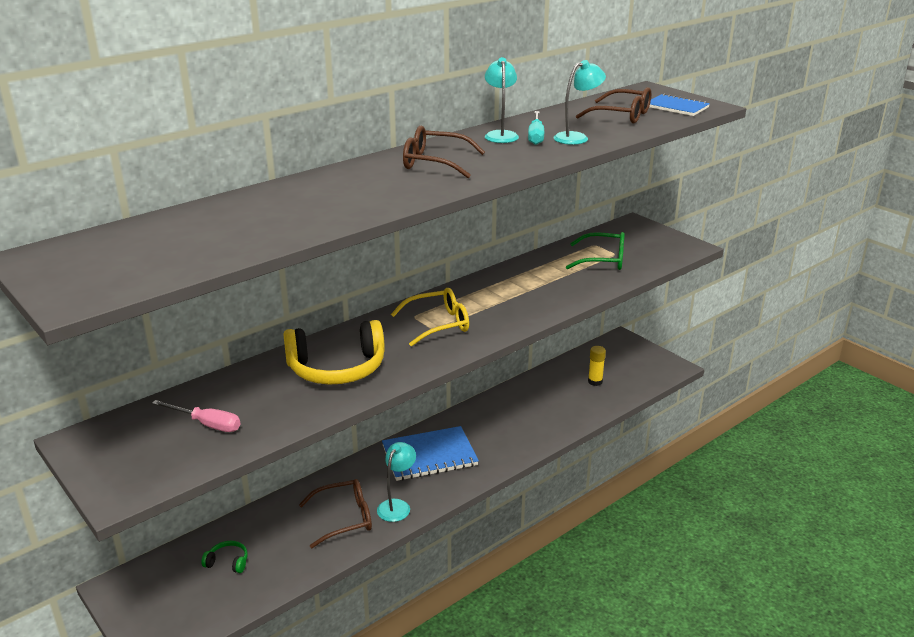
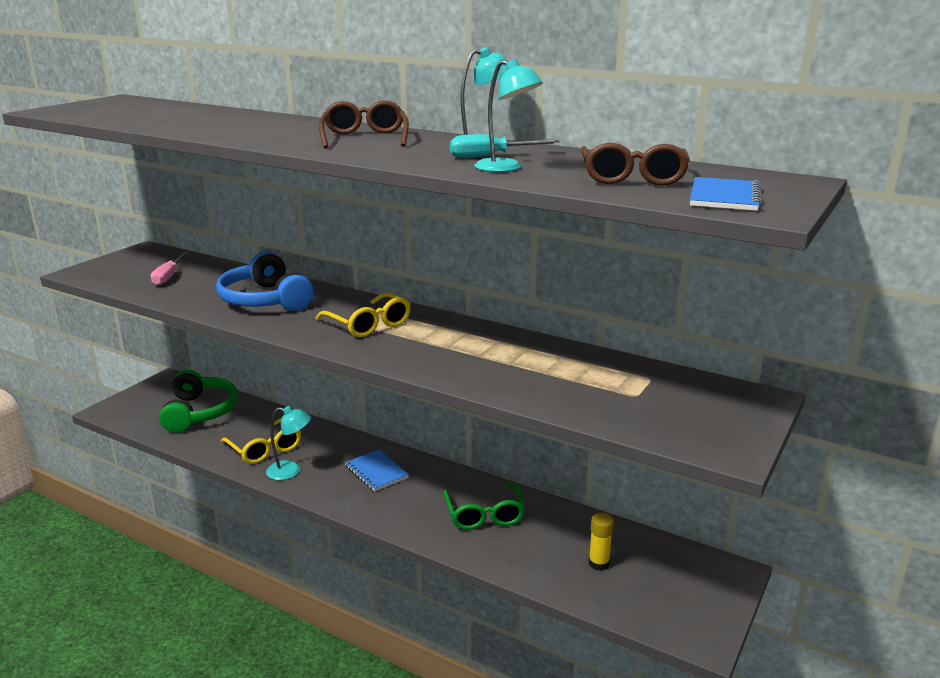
camera: 70 degrees right, 5 degrees down
(228, 562) = (199, 412): green headphones -> green headphones, size x2.32
(337, 368) = (265, 300): yellow headphones -> blue headphones
(344, 518) = (265, 449): brown glasses -> yellow glasses
(429, 455) = (376, 472): blue notebook -> blue notebook, size x0.62
(603, 260) = (608, 389): green glasses -> green glasses (484, 514)

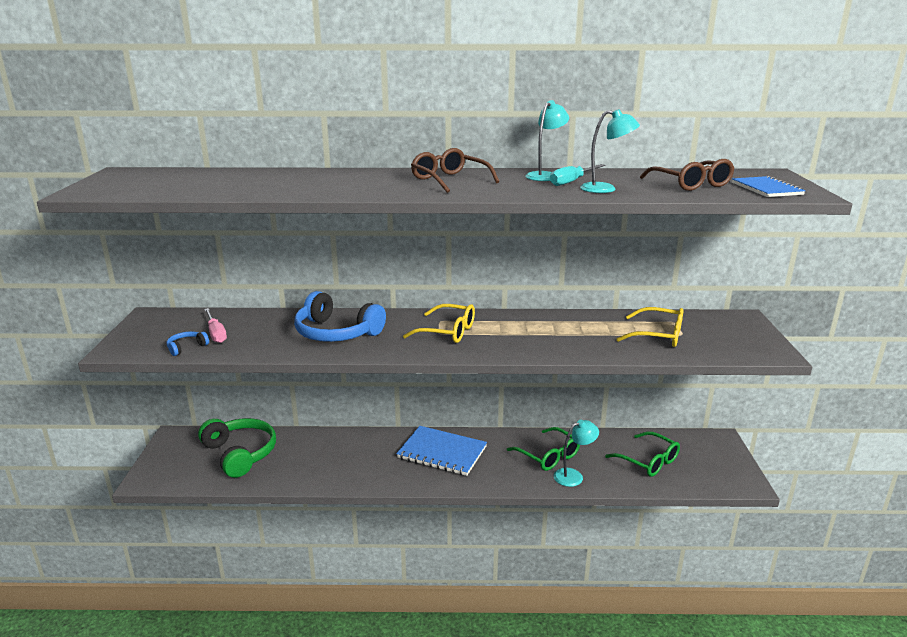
camera: 30 degrees left, 0 degrees up
(129, 283) = (186, 347): none -> blue headphones
(265, 449) = (334, 464): yellow glasses -> yellow glasses (658, 335)
(290, 471) = (376, 474): turquoise lamp -> turquoise lamp (573, 476)
(376, 472) = (442, 452): blue notebook -> blue notebook, size x1.60
(599, 563) = (648, 461): yellow glue stick -> green glasses

